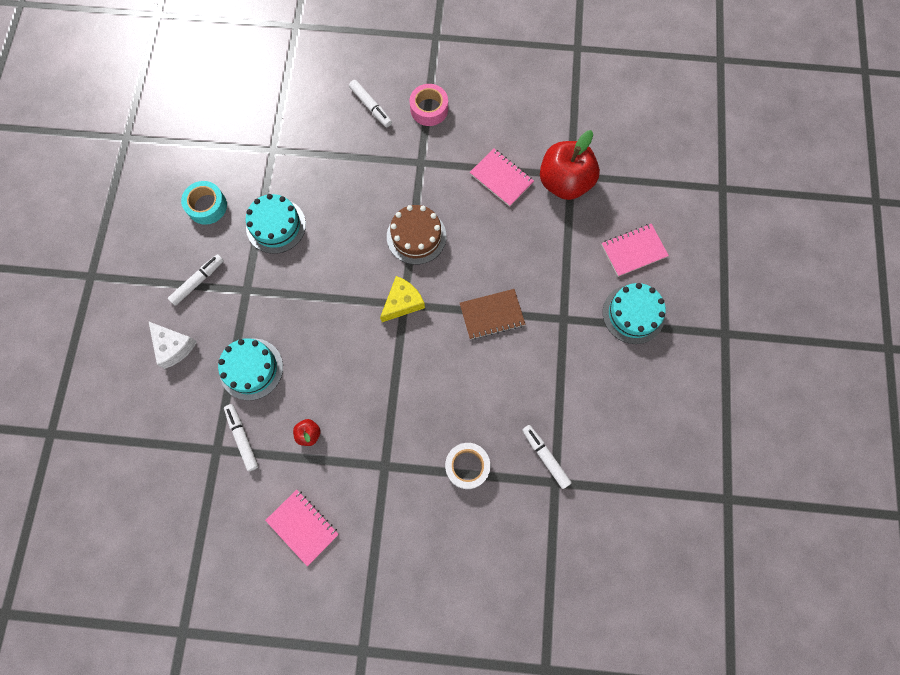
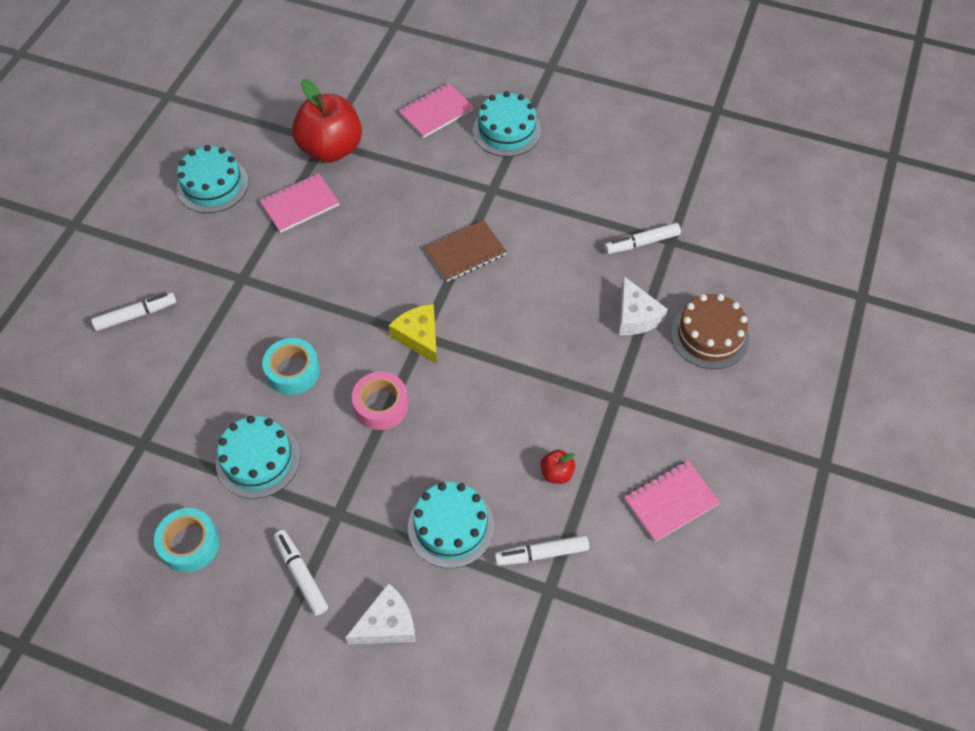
camera: 75 degrees left, 15 degrees down
(350, 224) = (293, 371): none -> turquoise tape
(416, 236) = (339, 304): brown cake -> brown cake (709, 335)
(429, 109) = (172, 254): pink tape -> pink tape (381, 405)
(467, 466) = (635, 316): white tape -> white cheese
(492, 315) = (465, 252): brown notebook -> brown notebook turned 60 degrees clockwise
(500, 111) = (212, 185): none -> turquoise cake
(633, 251) = (436, 112): pink notebook -> pink notebook turned 60 degrees clockwise

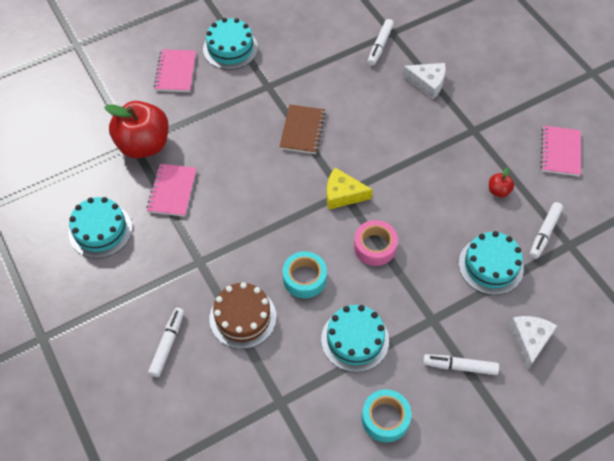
camera: 50 degrees left, 0 degrees up
(709, 335) = (471, 61): brown cake -> brown cake (243, 317)

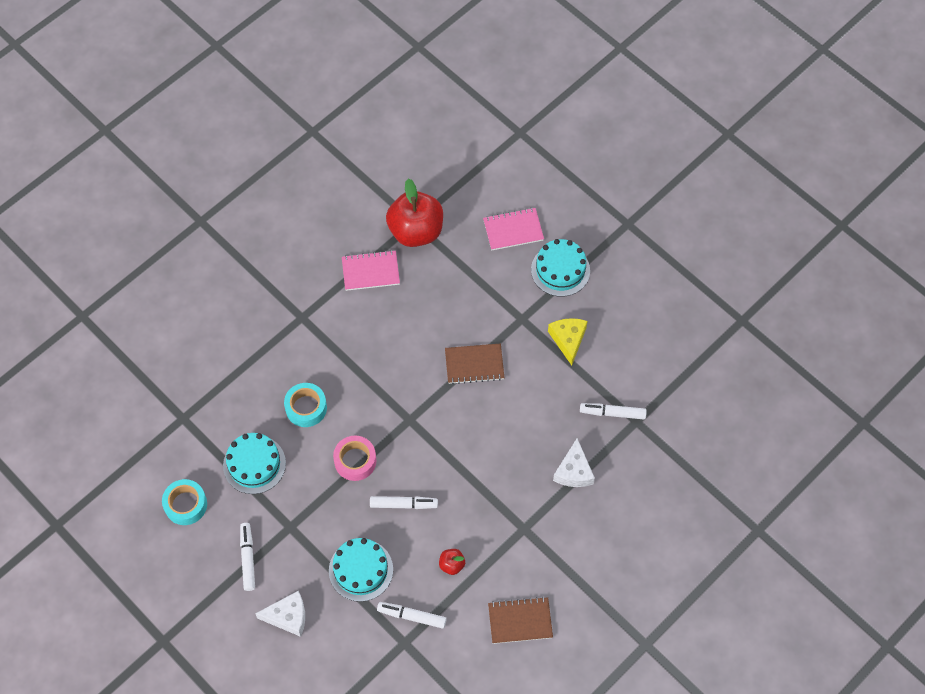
camera: 75 degrees right, 5 degrees up
(100, 230) = (313, 228): turquoise cake -> none
(167, 344) = (216, 316): white marker -> white marker (403, 504)
(243, 317) = (255, 367): brown cake -> none
(342, 194) = (407, 419): yellow cheese -> yellow cheese (568, 340)
(560, 152) = (520, 621): pink notebook -> brown notebook

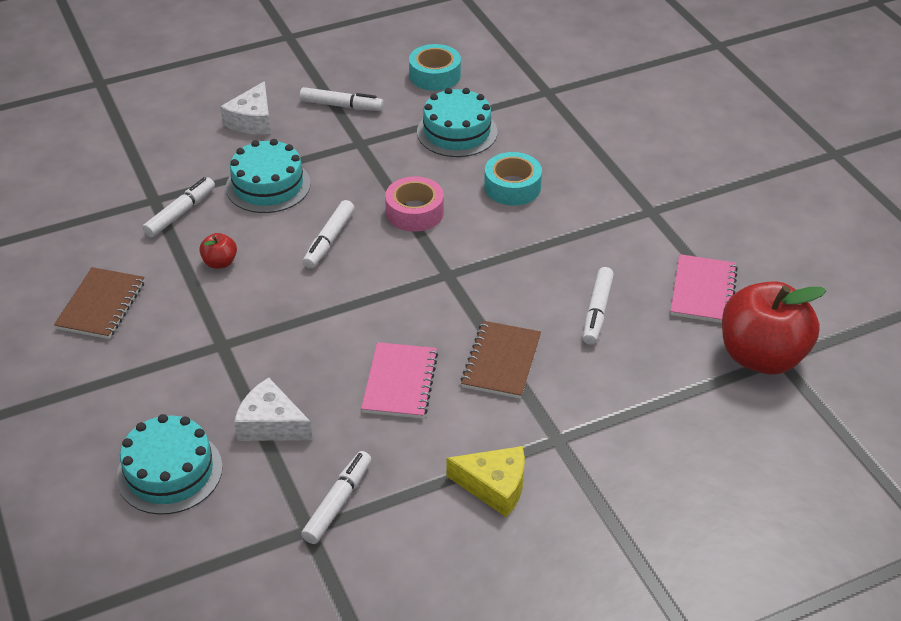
camera: 110 degrees right, 20 degrees down
(411, 324) = (597, 311): none -> white marker
(513, 230) = (731, 476): pink notebook -> pink notebook (400, 382)
(560, 270) = (631, 517): turquoise cake -> turquoise cake (169, 472)

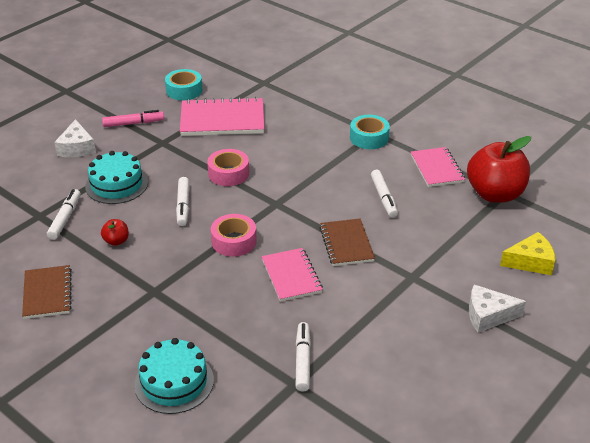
camera: 25 degrees left, 5 degrees down
(271, 424) = (223, 329): white cheese -> white cheese (488, 315)
(341, 106) = (133, 123): white marker -> pink marker
(359, 310) = (234, 241): none -> pink tape
(457, 132) = (222, 119): turquoise cake -> pink notebook
(494, 486) = (394, 316): yellow cheese -> yellow cheese (530, 262)
(512, 187) = (281, 142): turquoise tape -> turquoise tape (369, 138)

